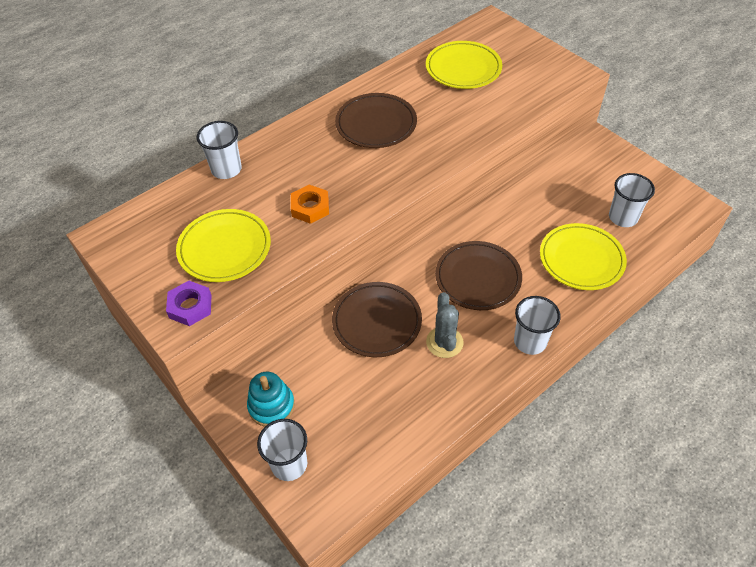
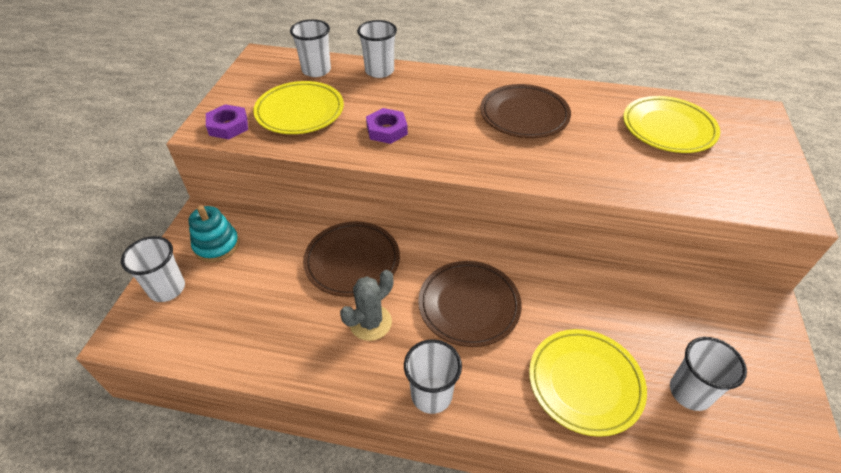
camera: 50 degrees right, 5 degrees down
(175, 208) = (316, 70): none -> white cup
(310, 207) = (387, 130): orange nut -> purple nut

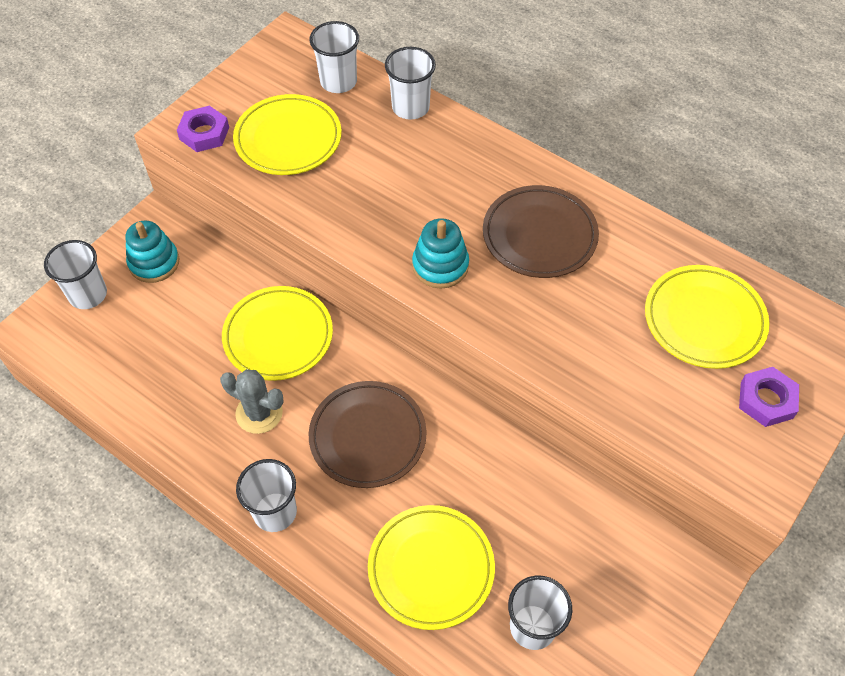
camera: 25 degrees right, 10 degrees up
(352, 261) = (278, 336): brown plate -> yellow plate
(370, 322) = (259, 413): grey cactus -> grey cactus turned 45 degrees clockwise
(387, 130) = (367, 200): purple nut -> purple nut (766, 400)
(470, 153) = (440, 265): none -> turquoise stacking toy

